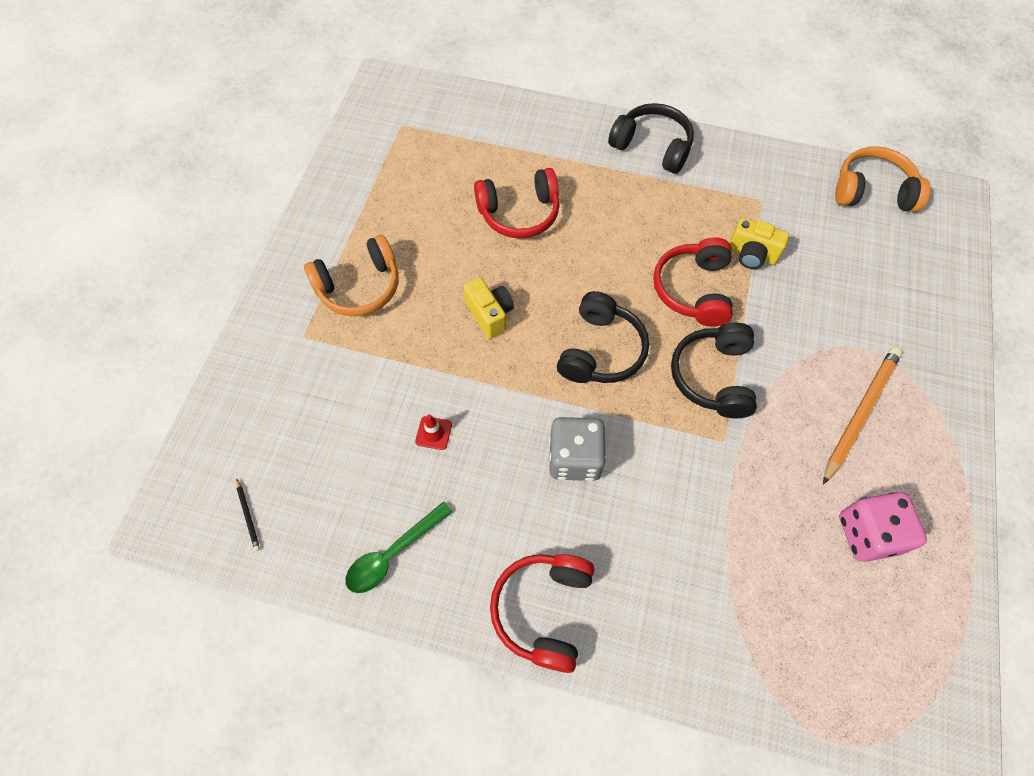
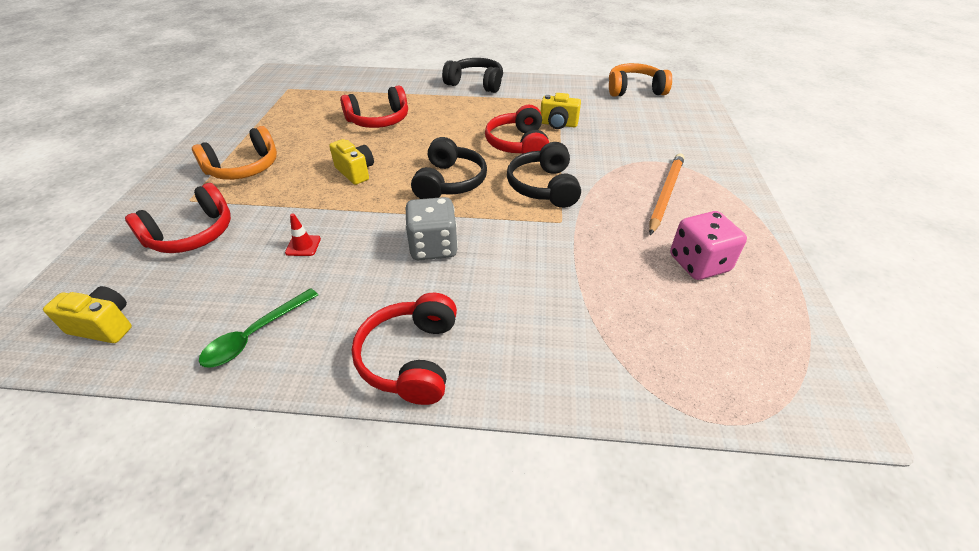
camera: 10 degrees left, 20 degrees down
(248, 516) = (104, 326): black pencil -> yellow camera
(314, 395) = (192, 234): none -> red headphones

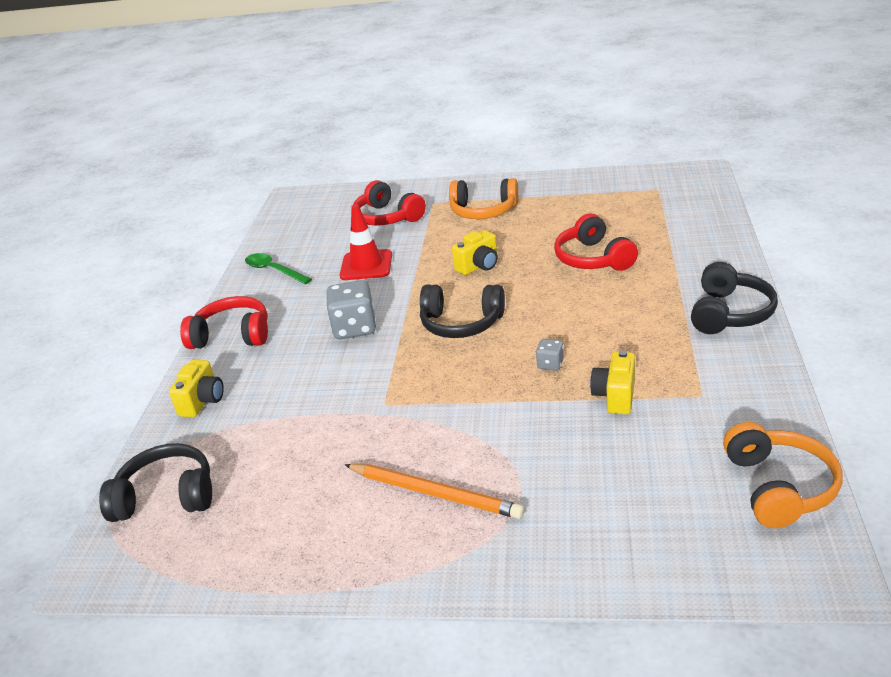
camera: 95 degrees right, 10 degrees down
(104, 326) = (297, 218): yellow camera -> yellow camera (202, 401)
(244, 168) = (483, 211): orange headphones -> orange headphones turned 45 degrees counterclockwise
(303, 246) = (366, 265): red traffic cone -> red traffic cone, size x2.01
(518, 144) = (550, 364): red headphones -> grey dice
(544, 187) = (452, 389): black headphones -> black headphones (166, 496)
(698, 263) = (298, 506): pink dice -> none

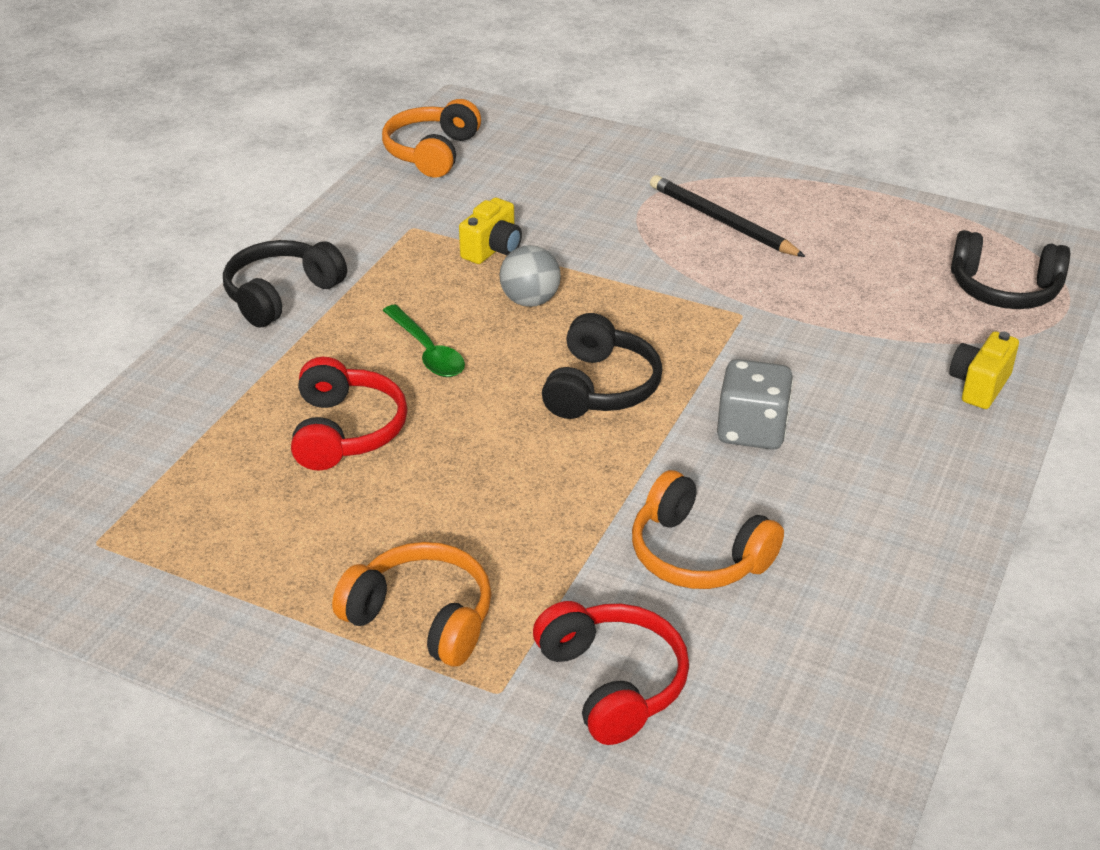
camera: 165 degrees left, 5 degrees up
(232, 335) = (946, 481): red headphones -> none
(274, 270) = (873, 609): green spoon -> green spoon (427, 351)
(366, 265) = (698, 554): red traffic cone -> orange headphones
(435, 493) = (721, 221): orange pencil -> black pencil
(461, 323) = (600, 387): black headphones -> black headphones turned 75 degrees clockwise
(479, 266) = (516, 480): yellow camera -> none
(550, 364) = (530, 301): grey dice -> grey ball

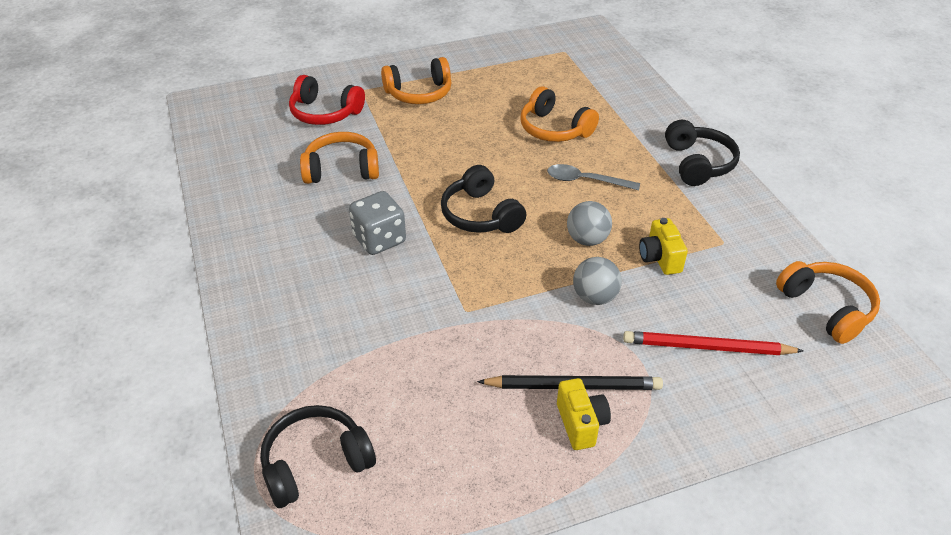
camera: 135 degrees right, 5 degrees up
(346, 431) = (554, 129): red headphones -> orange headphones
(427, 351) = (585, 181): green spoon -> grey spoon
(573, 184) = (707, 347): none -> red pencil
(605, 259) = (594, 297): none -> grey ball
(979, 386) = (275, 353): yellow camera -> yellow camera (581, 424)

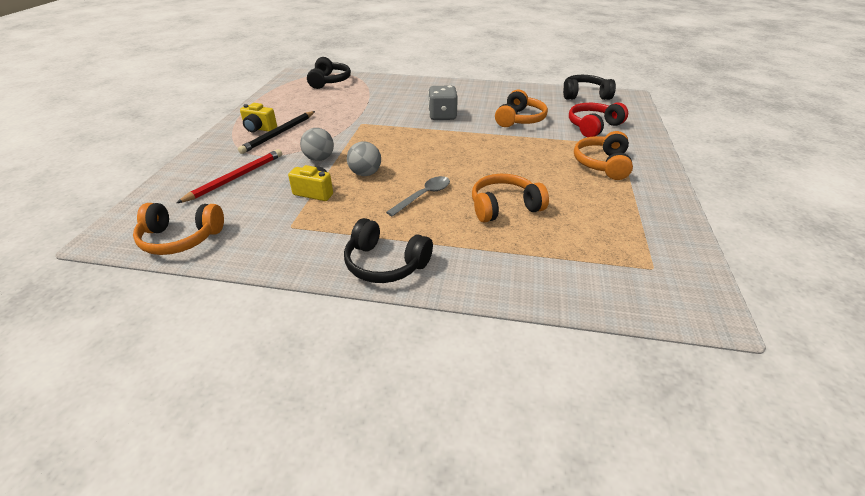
camera: 120 degrees right, 5 degrees down
(480, 215) = (431, 147): black headphones -> black headphones (584, 95)

